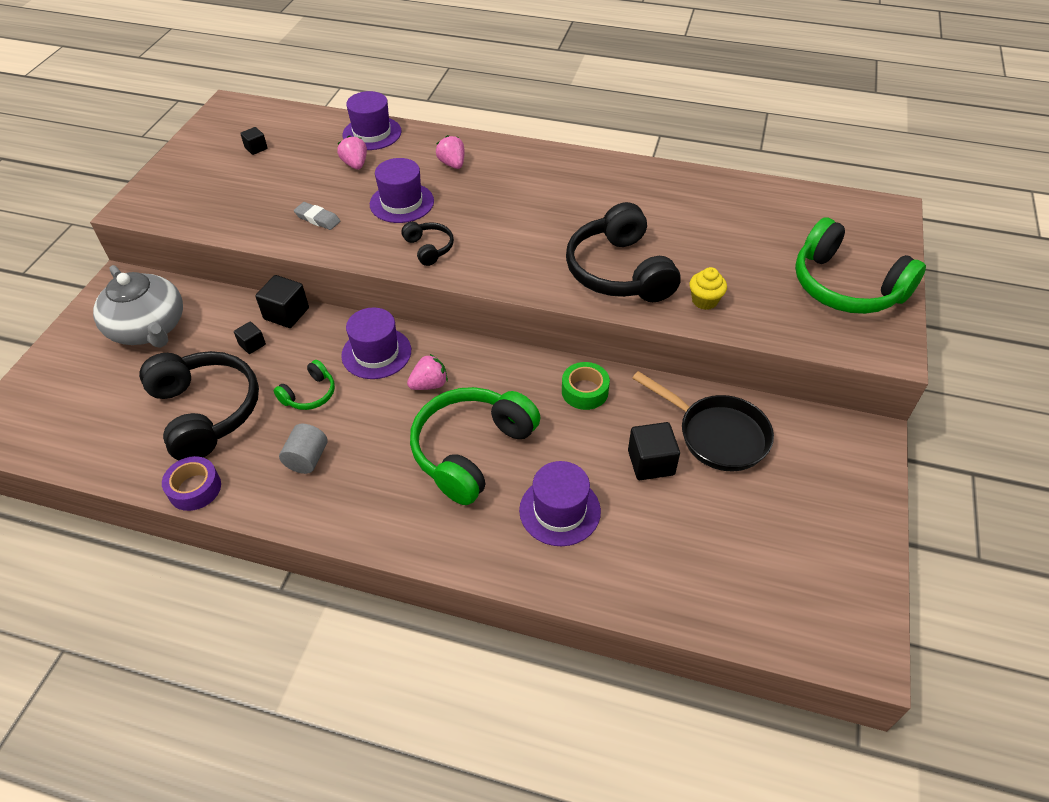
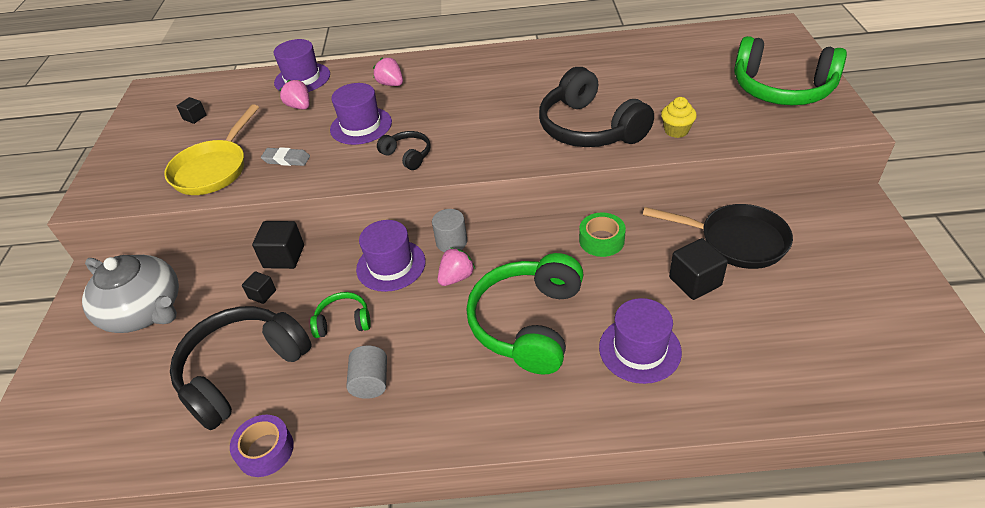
camera: 15 degrees left, 5 degrees down
(206, 412) = (242, 371): black headphones -> black headphones turned 90 degrees counterclockwise
(249, 209) = (214, 169): none -> yellow pan
(309, 394) = (343, 322): green headphones -> green headphones turned 120 degrees counterclockwise
(442, 347) = (451, 242): none -> grey cylinder

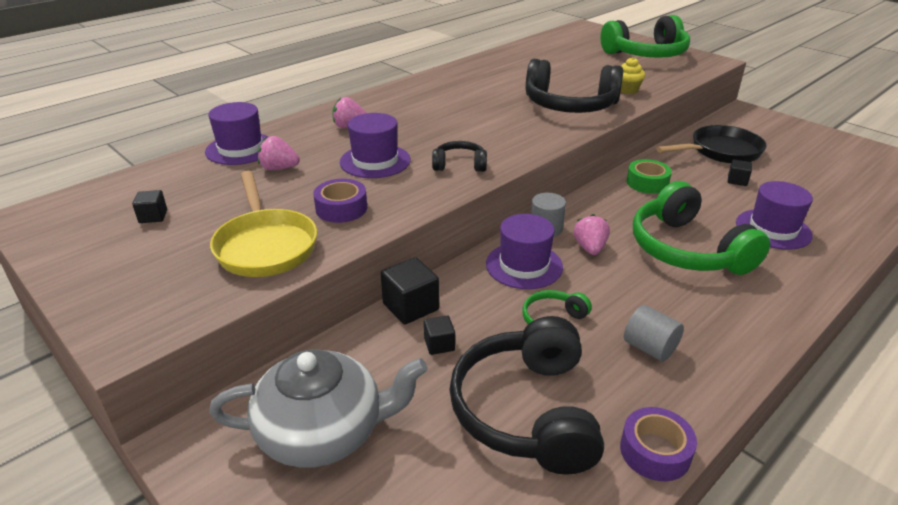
camera: 45 degrees left, 10 degrees down
(286, 159) = (341, 208): grey eraser -> purple tape
(695, 281) = (737, 181): black cube -> black cube, size x0.58

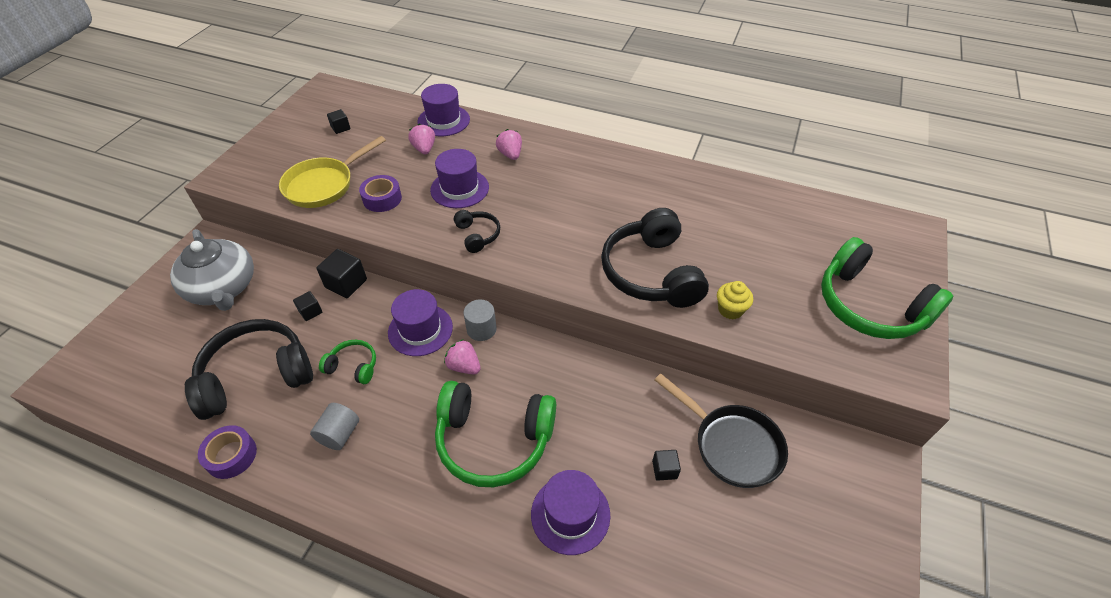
camera: 65 degrees right, 15 degrees up
(590, 248) = (464, 366): pink strawberry -> pink strawberry turned 120 degrees counterclockwise
(647, 183) = (608, 386): green tape -> none
(687, 250) = (494, 440): green headphones -> green headphones turned 120 degrees counterclockwise

